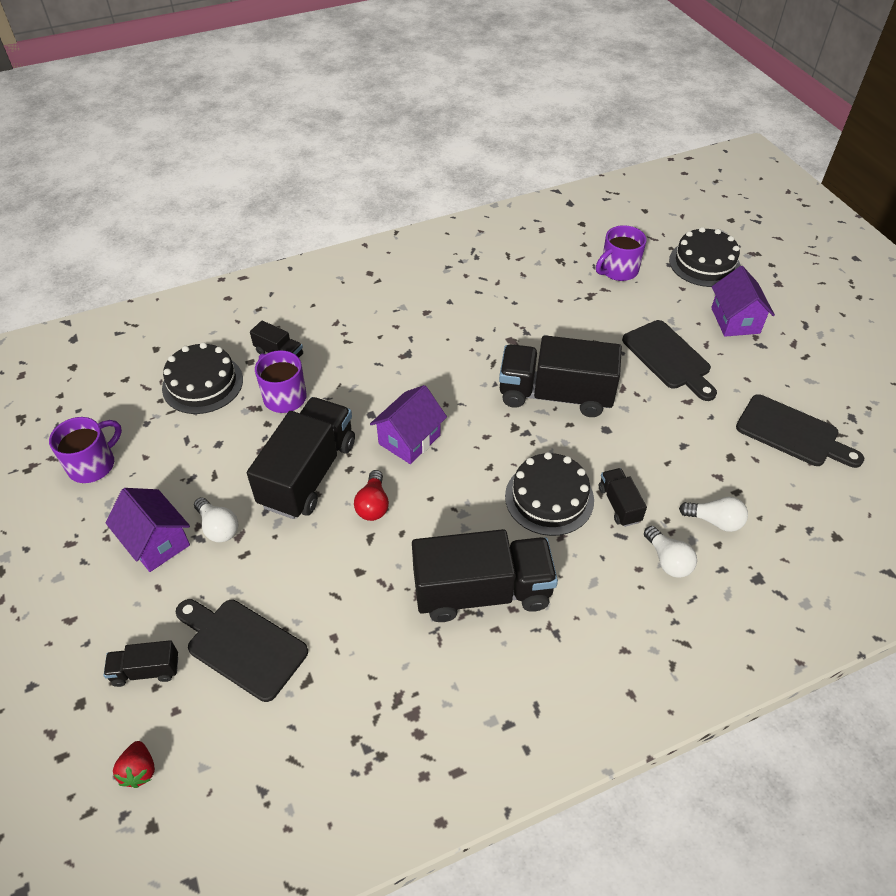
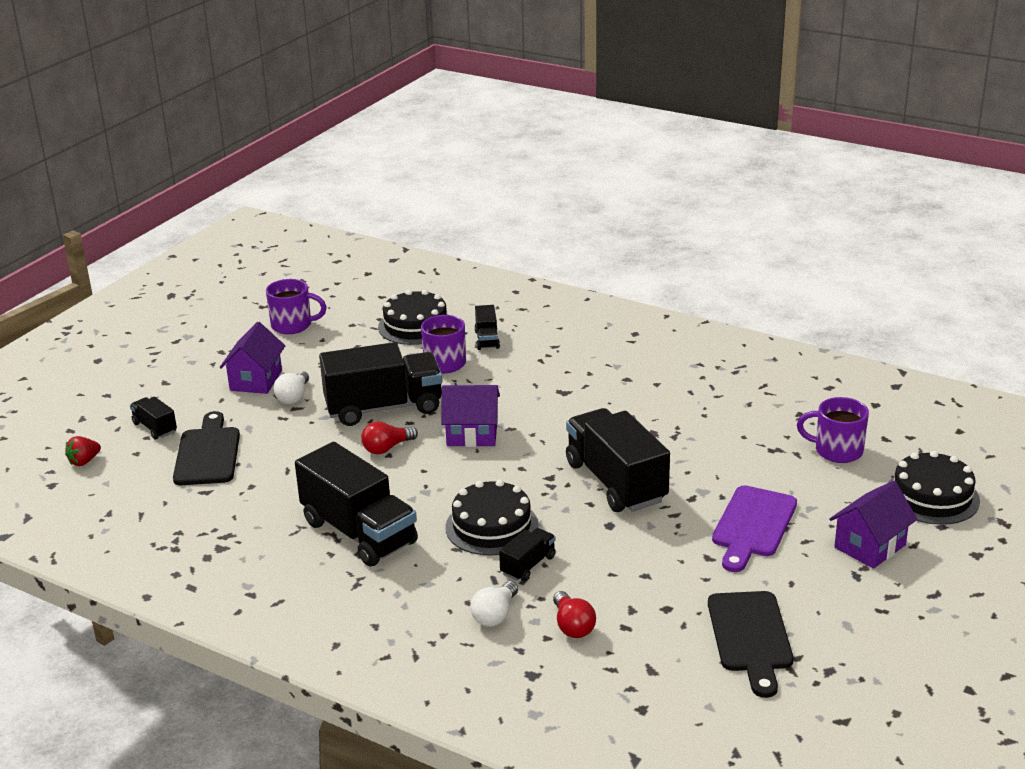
camera: 55 degrees right, 20 degrees down
(669, 358) = (753, 525): black cutting board -> purple cutting board
(715, 521) = (572, 626): white light bulb -> red light bulb

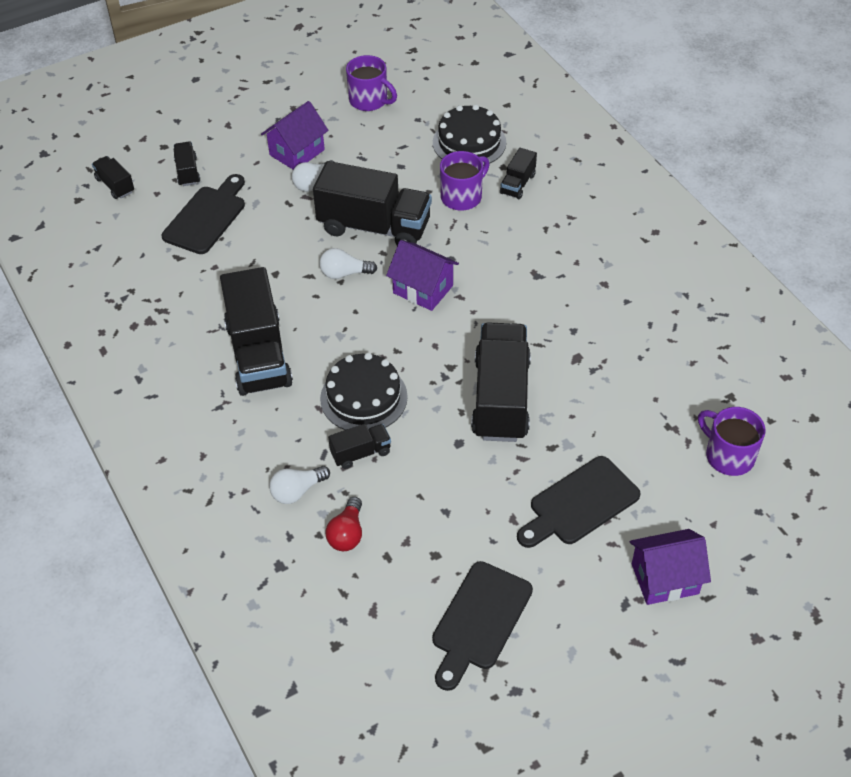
camera: 30 degrees right, 20 degrees up
(84, 461) = (115, 185): red strawberry -> black truck
(387, 448) = (344, 273): red light bulb -> white light bulb
(753, 525) = (580, 504): purple cutting board -> black cutting board
(932, 496) = (773, 552): black cake -> none

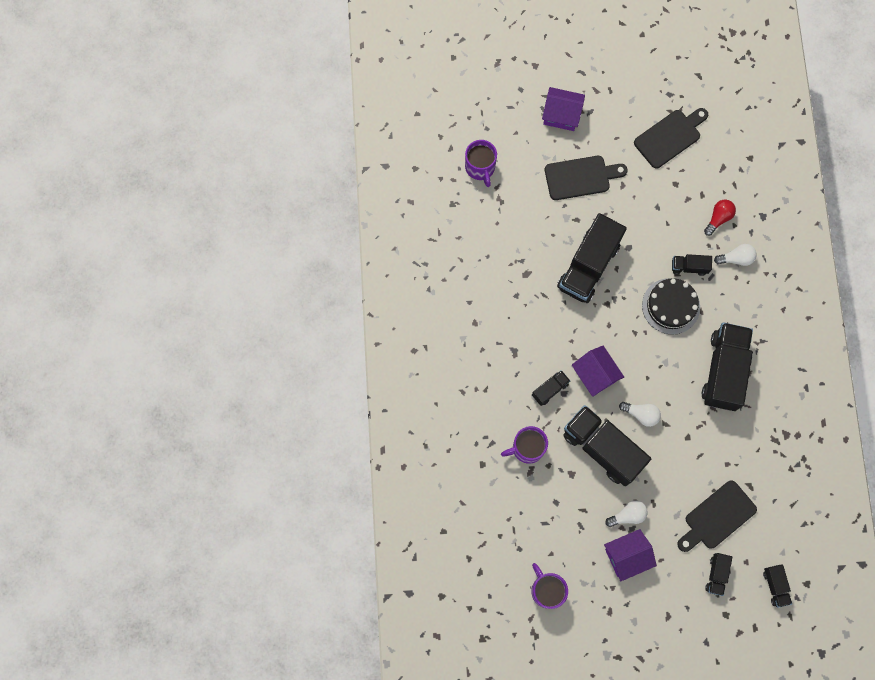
camera: 155 degrees left, 25 degrees up
(469, 142) = (493, 502): black cake -> none
(517, 184) = (481, 441): black truck -> black truck (550, 389)

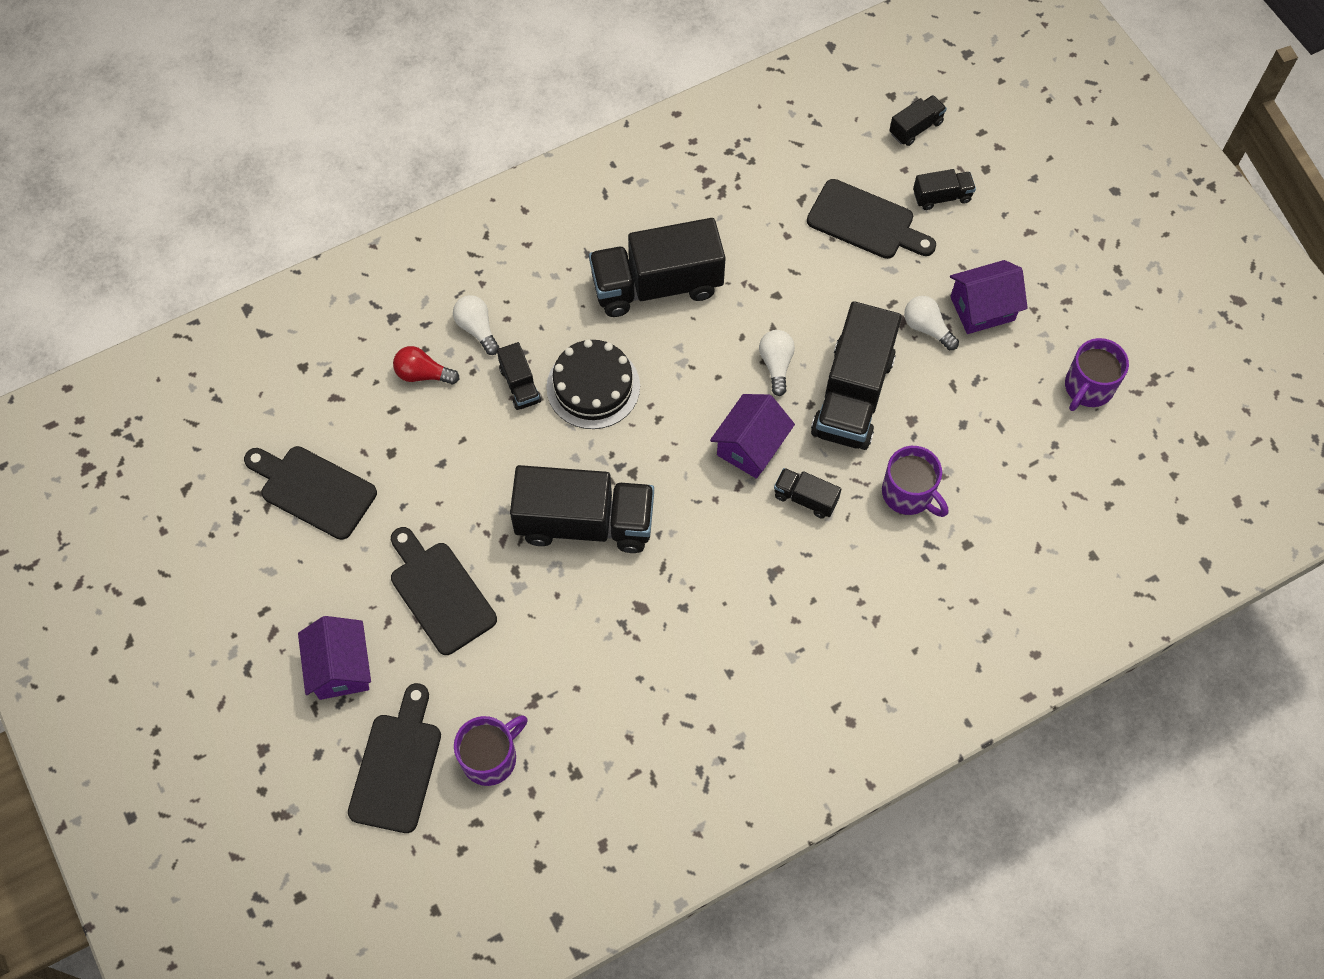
camera: 115 degrees left, 10 degrees down
(497, 123) = (397, 766): none -> black cutting board
(626, 556) = (982, 308): purple house -> purple house turned 60 degrees counterclockwise

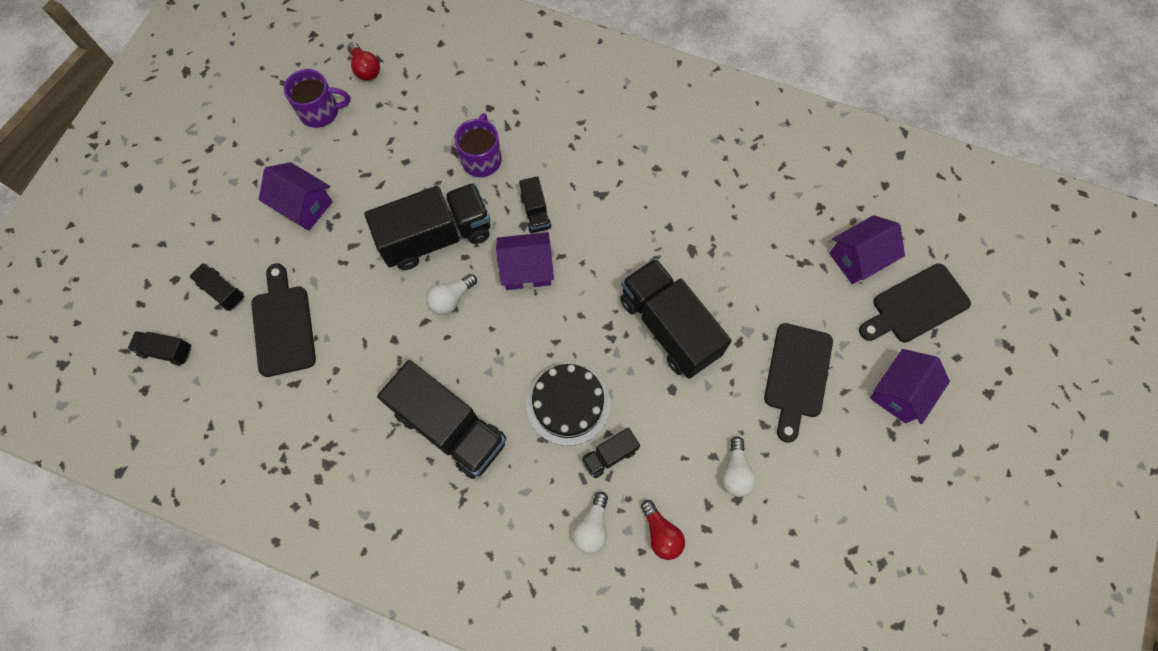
camera: 130 degrees left, 5 degrees up
(313, 490) = (812, 528): black cutting board -> none
(491, 757) = (858, 258): purple mug -> purple house
(520, 385) = (609, 455): black truck -> black truck turned 150 degrees counterclockwise
(927, 328) = (346, 228): white light bulb -> white light bulb (735, 472)
(1113, 461) = (365, 69): none -> red light bulb

